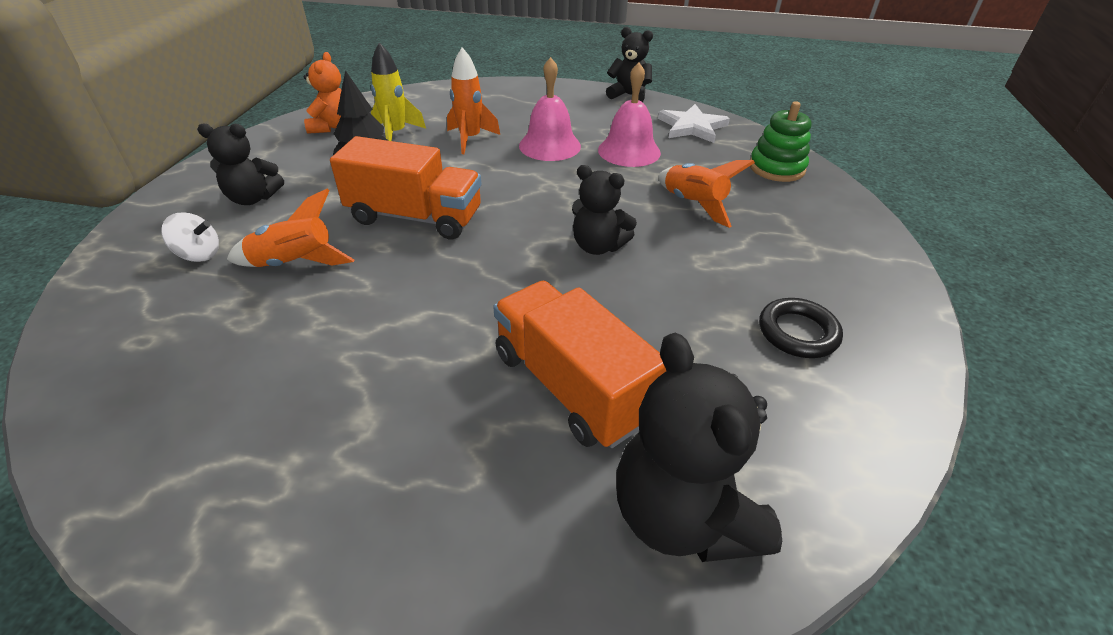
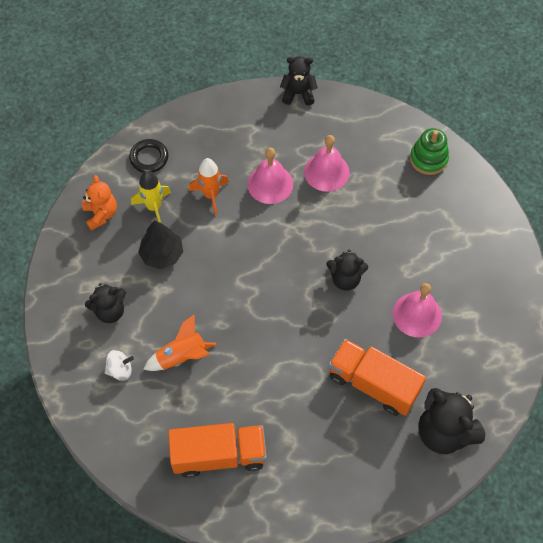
camera: 20 degrees left, 20 degrees up
(415, 217) = (225, 292): orange truck -> orange truck (219, 455)
(692, 127) = (359, 124): white star -> none
(693, 204) = (387, 218): orange rocket -> none
(697, 314) = (417, 314): none -> pink bell
(797, 332) = (469, 309): black ring -> black ring (149, 158)

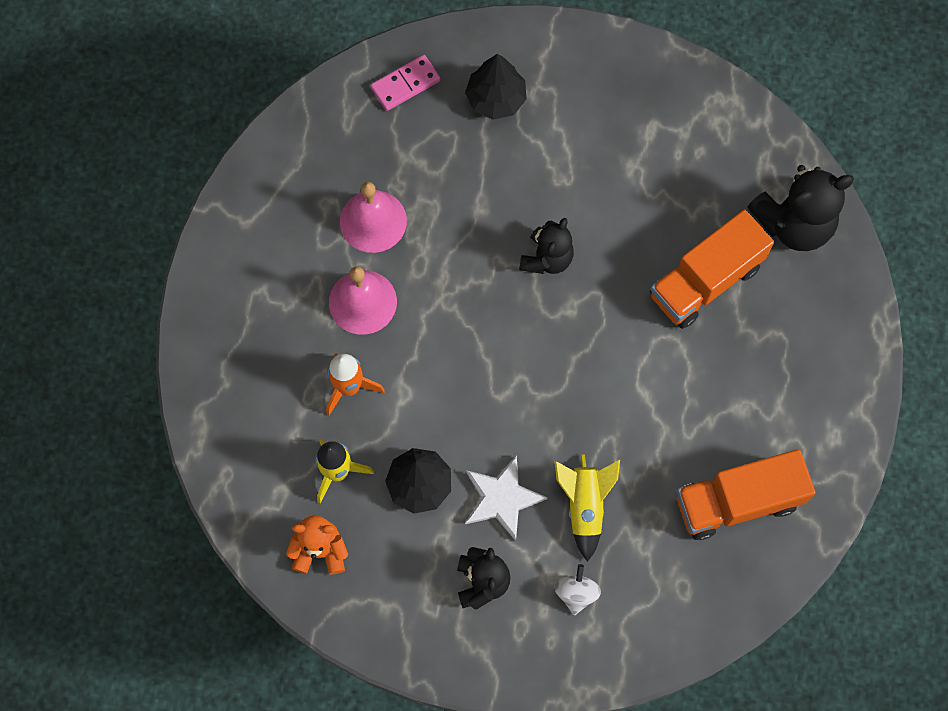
camera: 70 degrees left, 10 degrees up
(149, 158) = (250, 454): black ring -> none
(169, 305) = (502, 498): none -> white star
(181, 356) = (584, 506): orange rocket -> yellow rocket
(219, 455) = (737, 501): orange truck -> orange truck turned 120 degrees counterclockwise
(298, 94) = (226, 210): black teddy bear -> none
(417, 314) = (629, 192): pink bell -> none
(428, 159) = (405, 84): green stacking toy -> pink domino
(444, 213) = (496, 99): none -> black tree

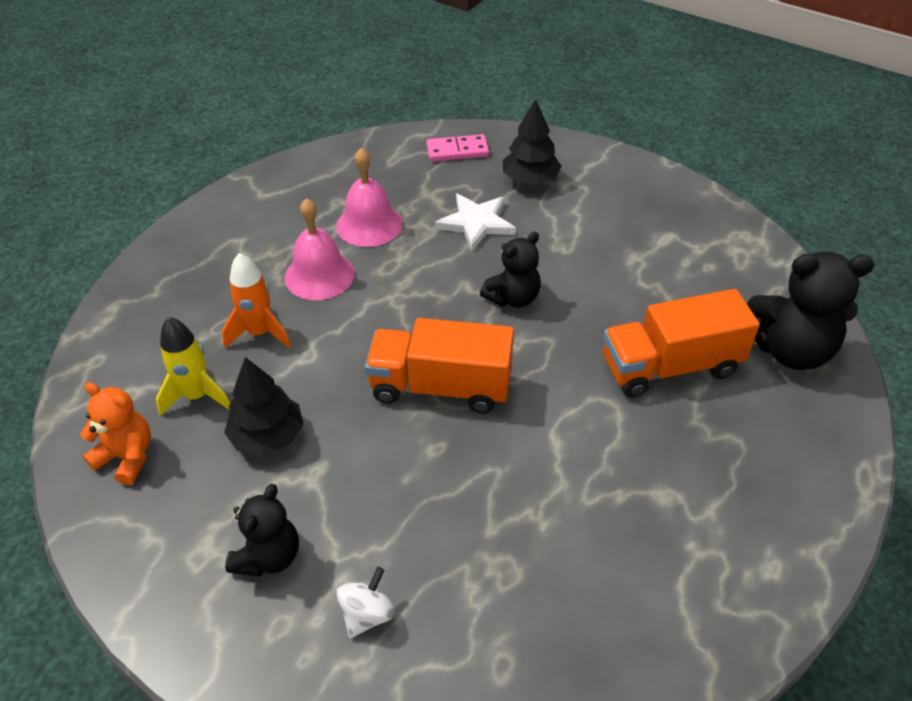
camera: 25 degrees right, 25 degrees down
(502, 498) = (343, 482): white star -> white star (476, 223)
(584, 506) = (430, 525): yellow rocket -> none
(737, 501) = (617, 592): orange truck -> orange truck (441, 387)

